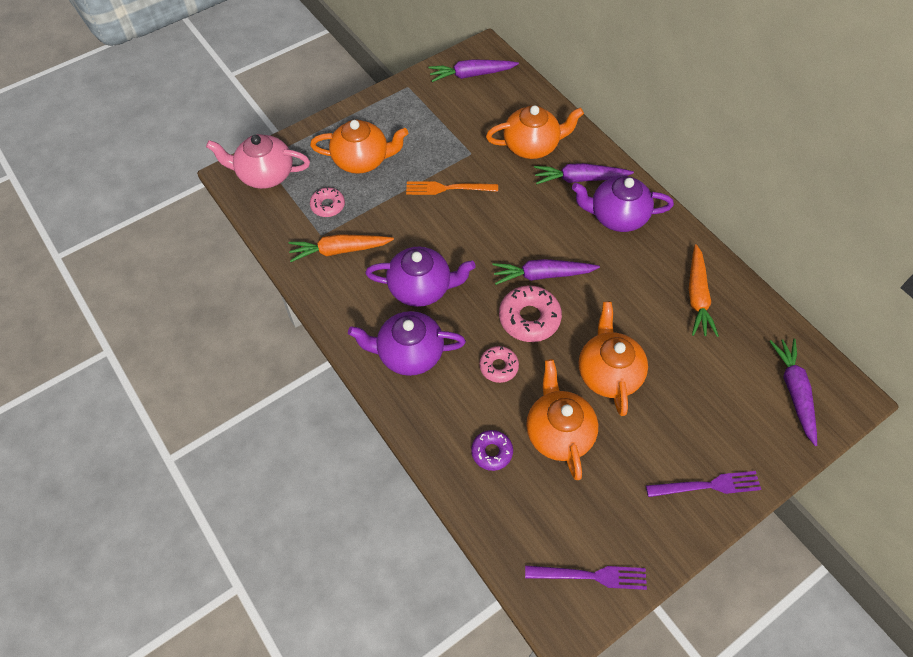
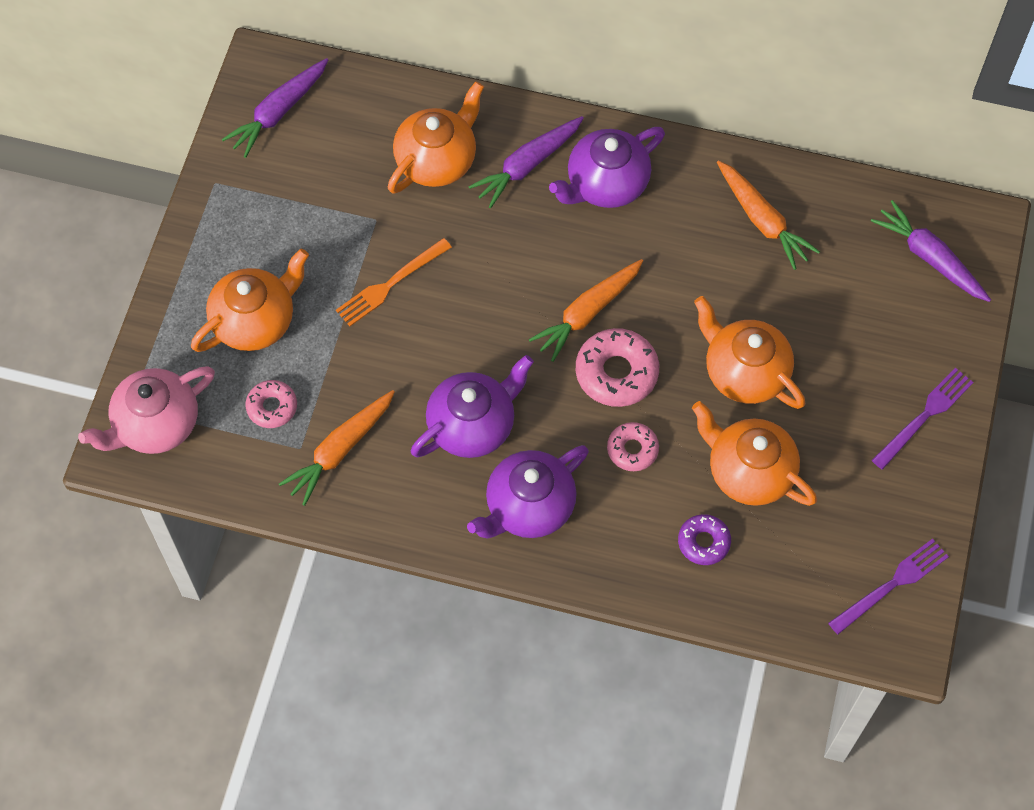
camera: 40 degrees left, 5 degrees up
(542, 275) = (587, 313): purple carrot -> orange carrot

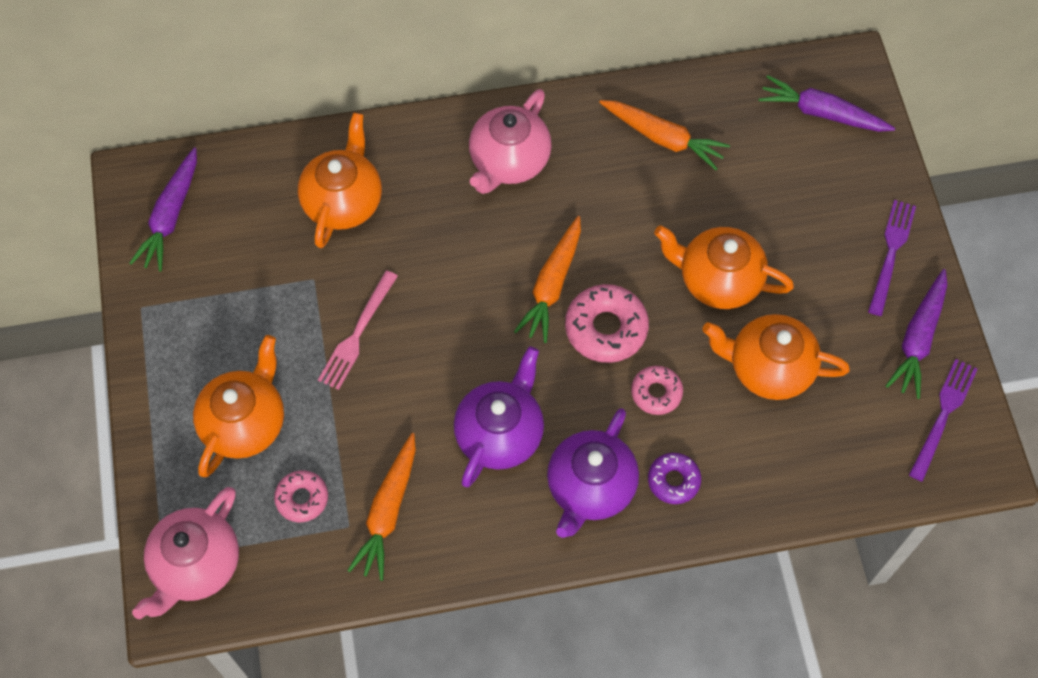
camera: 25 degrees left, 0 degrees up
(390, 284) = (357, 334): orange fork -> pink fork
(527, 165) = (429, 173): purple carrot -> purple carrot (918, 339)
(606, 184) = (509, 161): purple teapot -> pink teapot
(703, 542) = (763, 450): purple donut -> purple donut (673, 481)

